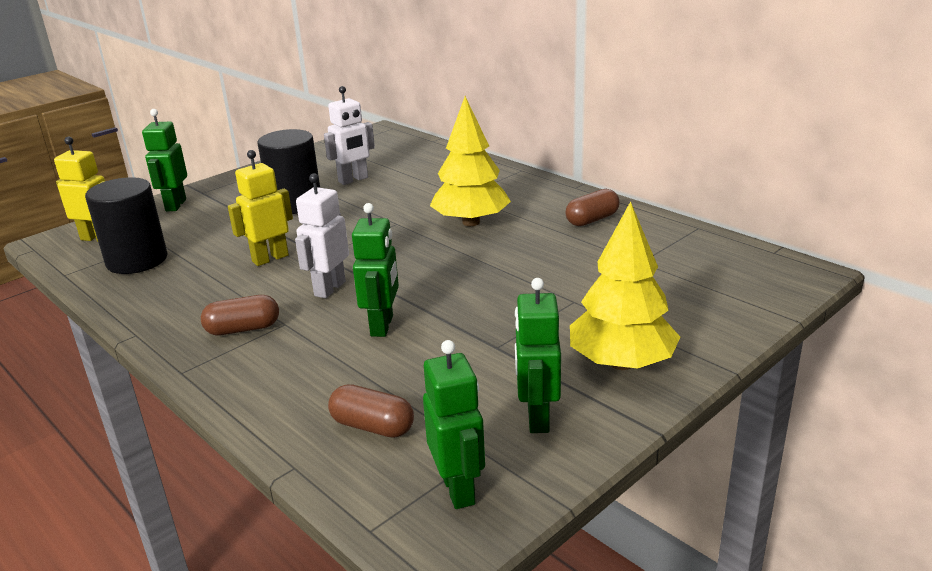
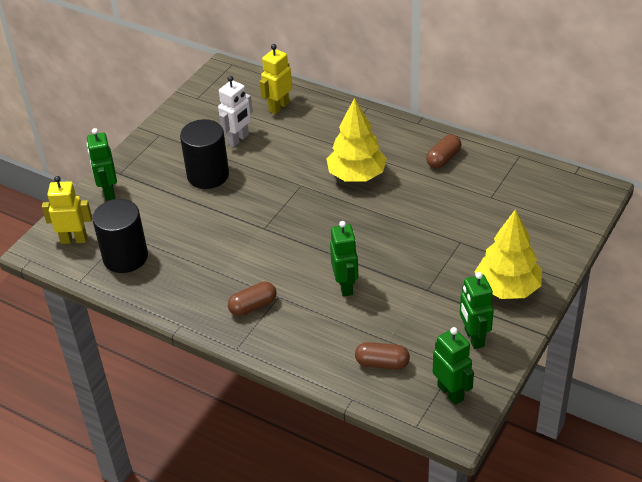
camera: 15 degrees left, 15 degrees up
(270, 258) = (227, 238): yellow robot -> yellow robot (278, 107)
(329, 288) = (290, 259): white robot -> none

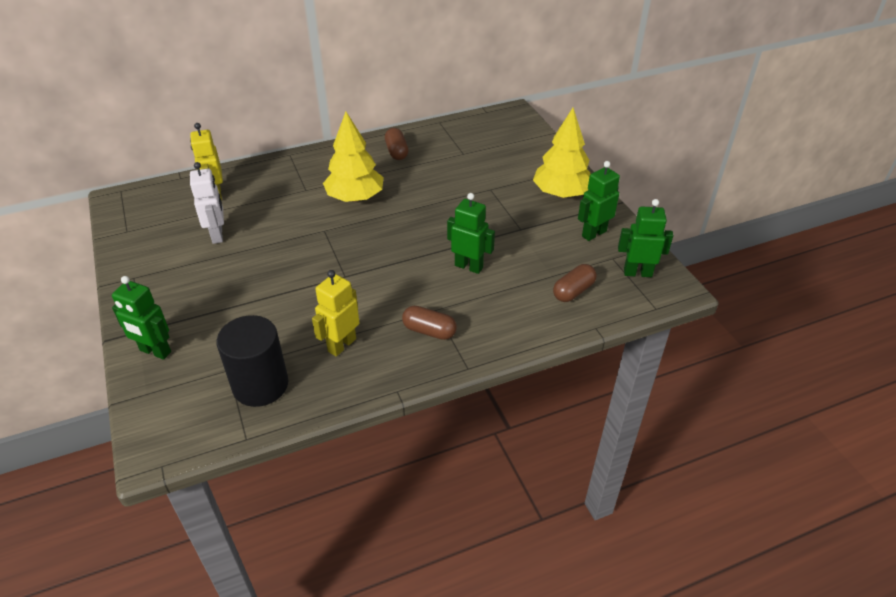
camera: 55 degrees left, 0 degrees up
(74, 239) = (183, 412): yellow robot -> yellow robot (341, 345)
(208, 175) = (233, 275): black cylinder -> none
(253, 306) = (429, 331): brown capsule -> brown capsule turned 75 degrees counterclockwise
(473, 338) = (593, 233): green robot -> green robot turned 120 degrees clockwise

